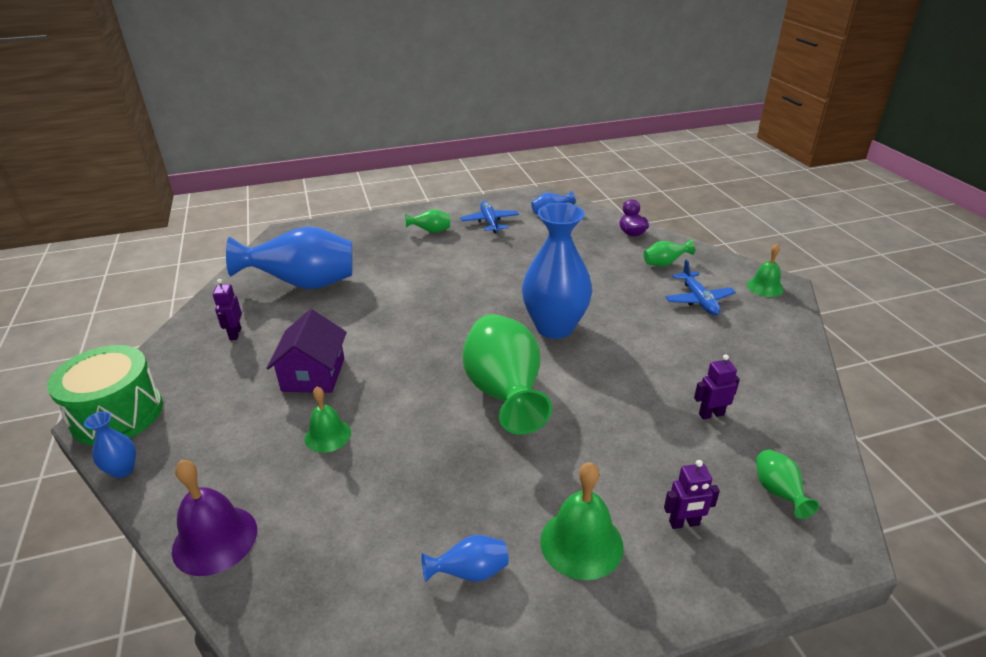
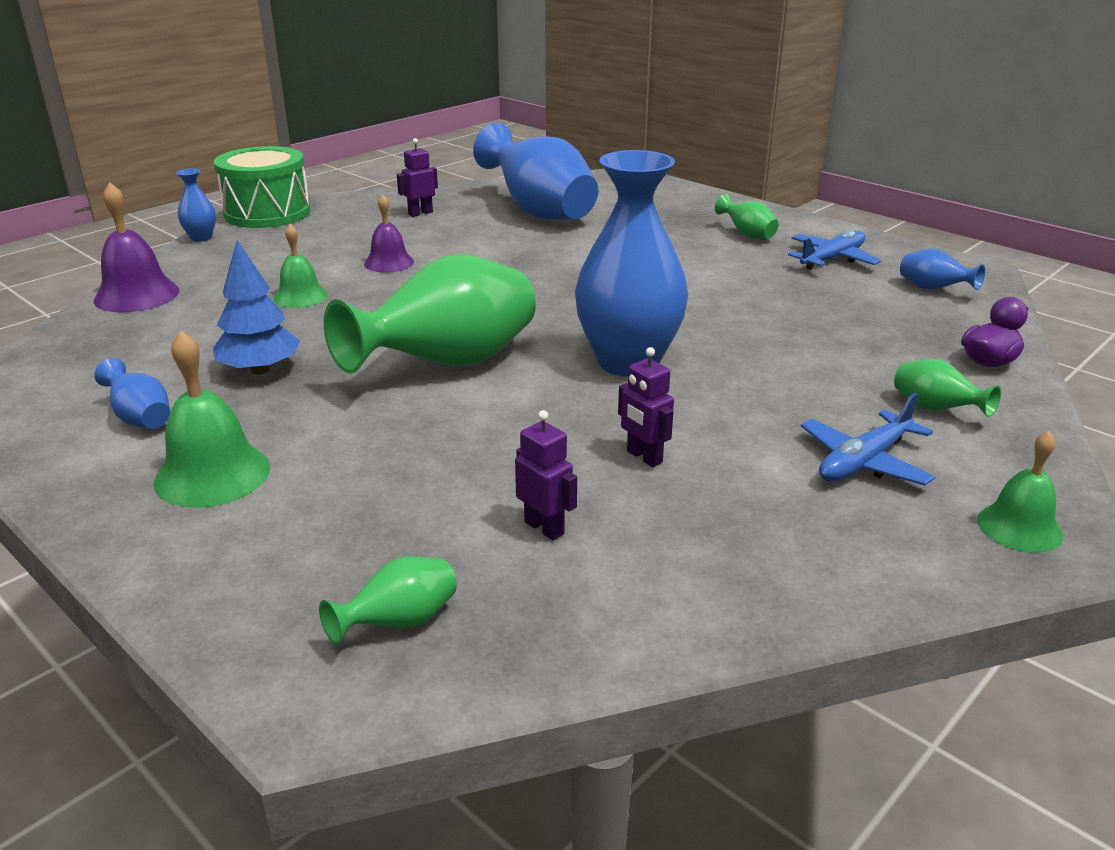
camera: 60 degrees right, 5 degrees down
(313, 375) = (389, 263): purple house -> purple bell
(440, 486) = (260, 370): none -> blue tree
(684, 523) = (284, 544): purple robot -> purple robot (644, 457)

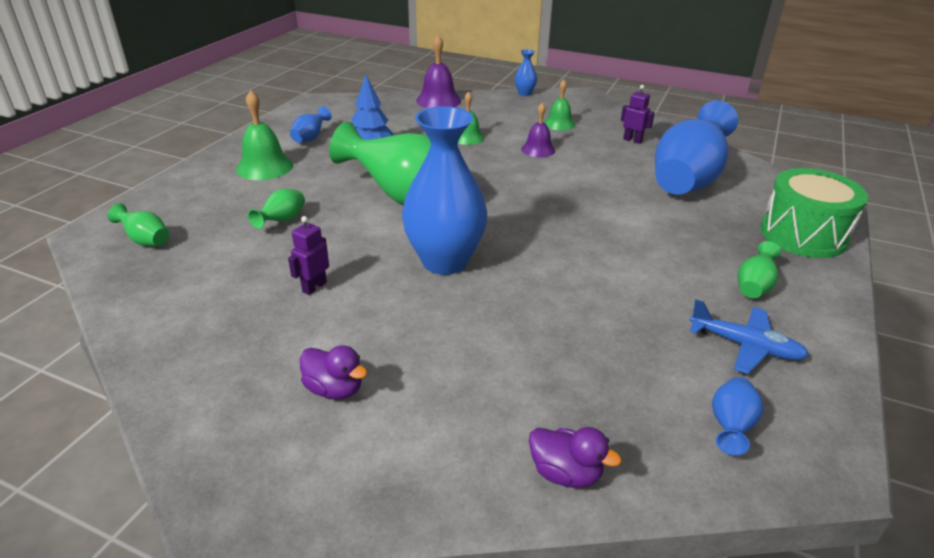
camera: 70 degrees right, 5 degrees up
(267, 213) = (579, 99): green drum -> green drum (803, 235)
(544, 528) = (229, 265): purple robot -> none
(864, 462) = (334, 389): blue plane -> purple duck
(935, 409) = (440, 431): green vase -> green vase (282, 221)
(1019, 527) = (253, 485): green bell -> green bell (559, 124)

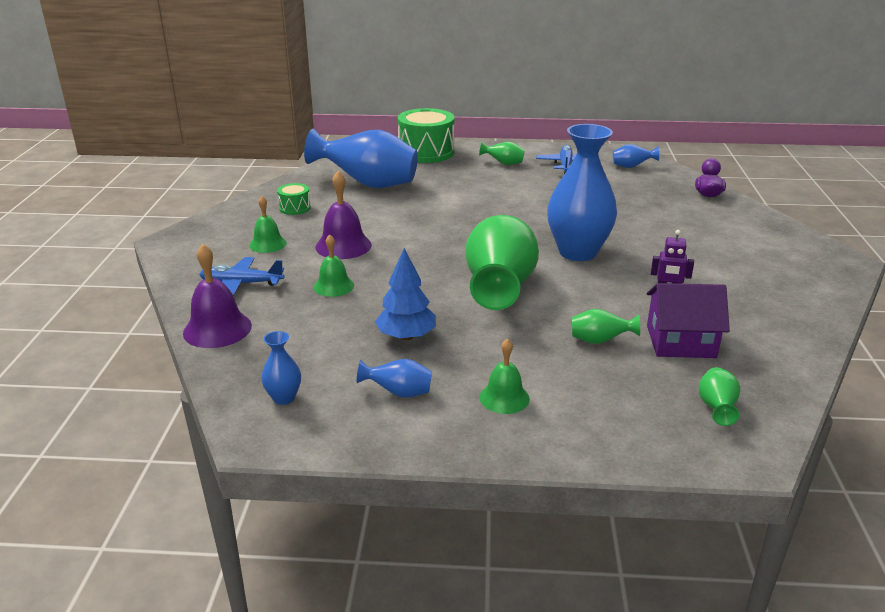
camera: 110 degrees left, 5 degrees down
(235, 260) = (680, 341): none -> purple house
(264, 167) = (504, 398): green bell -> green bell, size x0.66
(334, 389) = (742, 257): purple duck -> none
(496, 110) = (241, 284): none -> blue plane
(524, 93) = (172, 275): blue vase -> blue vase (284, 398)
(538, 149) = (343, 246): purple bell -> purple bell, size x1.52
(632, 140) = (295, 208): purple robot -> green drum

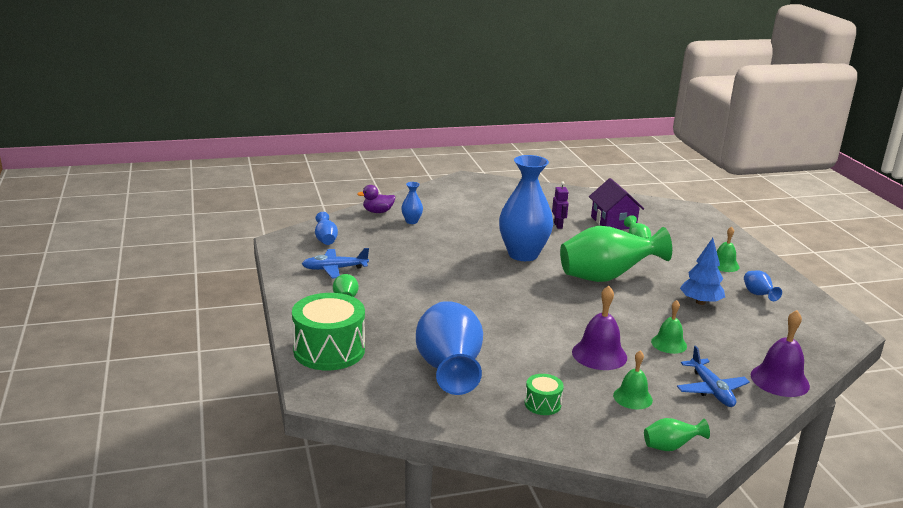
camera: 110 degrees left, 5 degrees down
(284, 398) = (810, 331): blue vase -> blue vase (411, 221)
(716, 408) = (668, 215): green vase -> green vase (670, 447)

